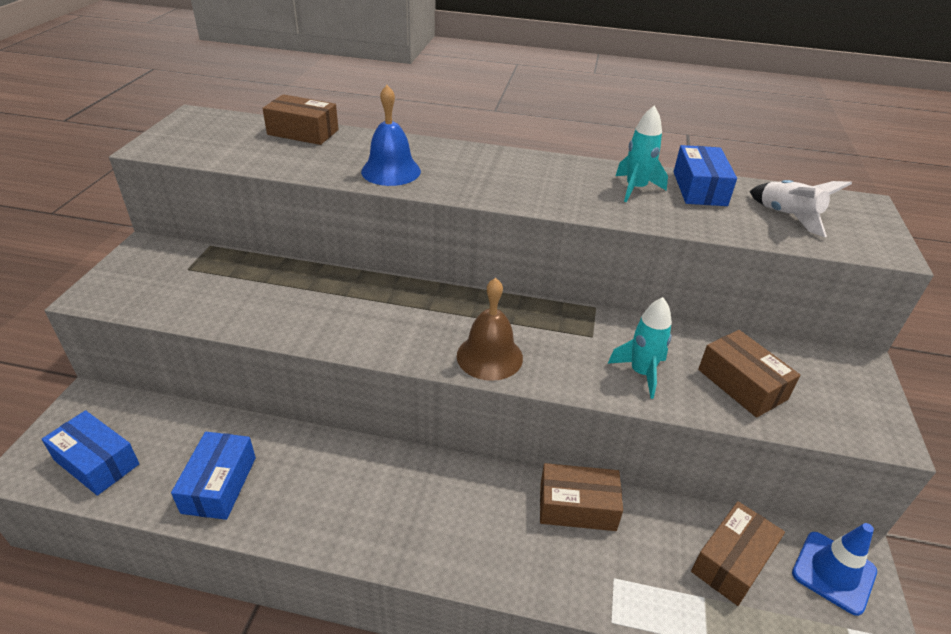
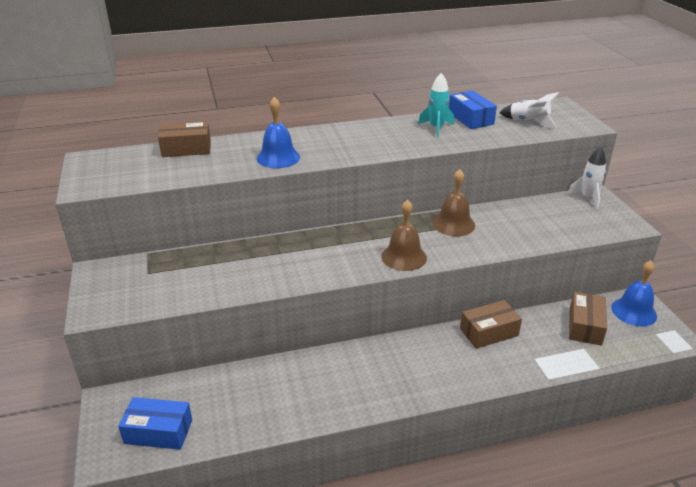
camera: 25 degrees left, 5 degrees down
(219, 484) = (262, 408): blue box -> none
(598, 333) = (453, 224): none -> brown bell
(641, 373) = (494, 237): turquoise rocket -> none
(742, 384) = (548, 225): brown box -> none
(833, 572) = (634, 311): blue traffic cone -> blue bell
(842, 363) = (588, 198): none -> white rocket

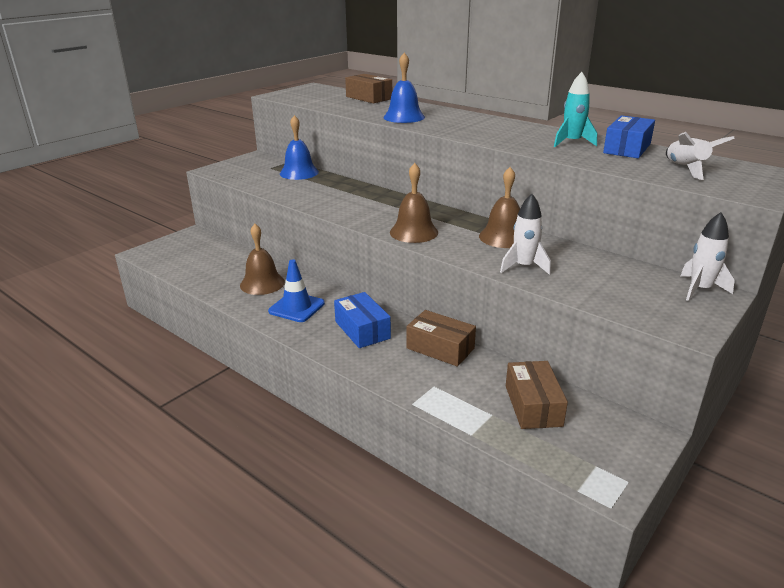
camera: 55 degrees right, 5 degrees down
(158, 432) = (178, 258): blue box -> blue box (362, 330)
(289, 387) = (262, 283): none -> brown bell
(357, 382) = (296, 307): none -> blue traffic cone
(508, 239) = (524, 267): none -> white rocket
(585, 326) = (533, 405): brown box -> brown box turned 75 degrees counterclockwise
(634, 311) = (616, 437): blue bell -> blue bell (299, 173)

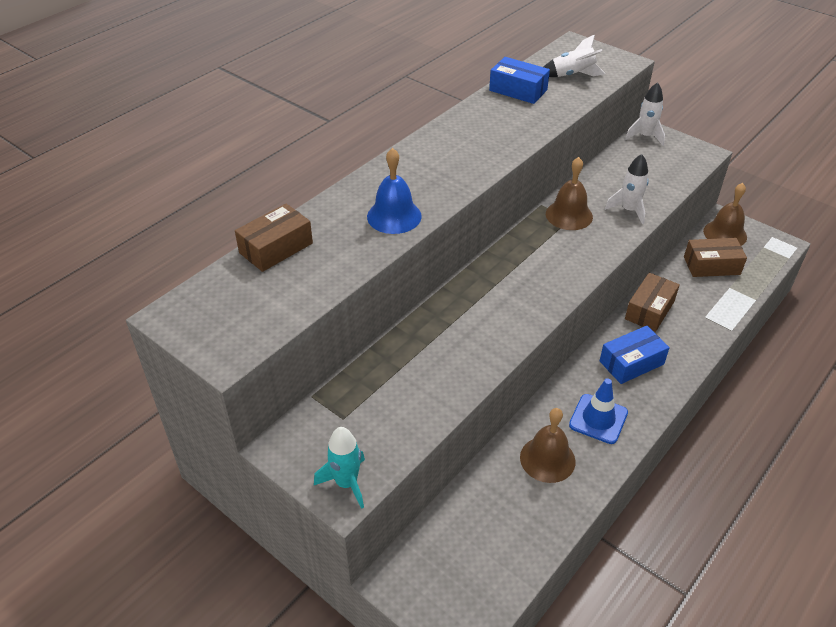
camera: 90 degrees left, 15 degrees up
(299, 173) = (370, 381): blue bell -> none
(414, 232) = (566, 272): brown bell -> brown bell (725, 234)
(572, 142) = (501, 114): turquoise rocket -> turquoise rocket (346, 483)

